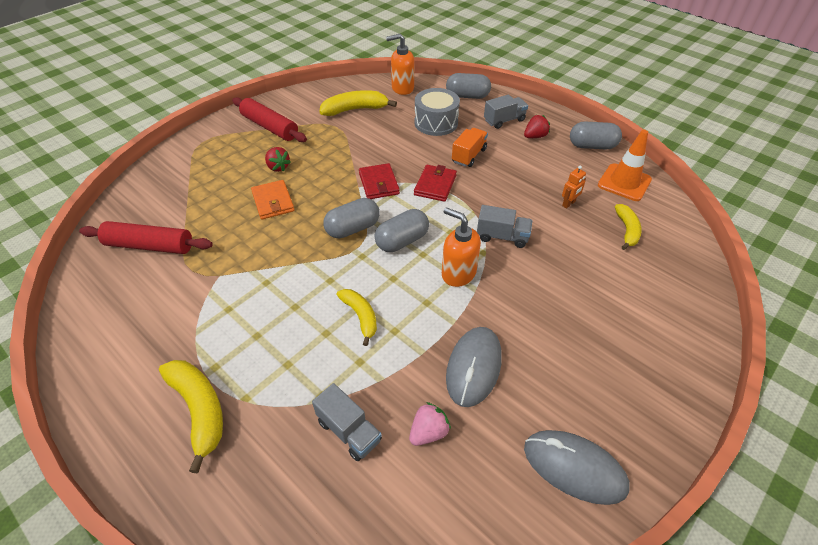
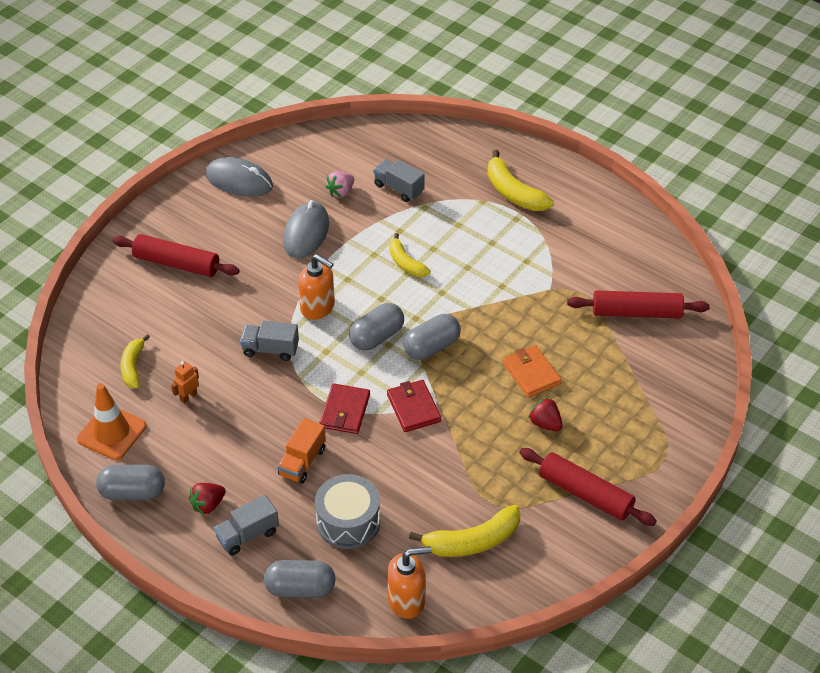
camera: 175 degrees right, 0 degrees up
(621, 336) = (176, 263): none -> red rolling pin

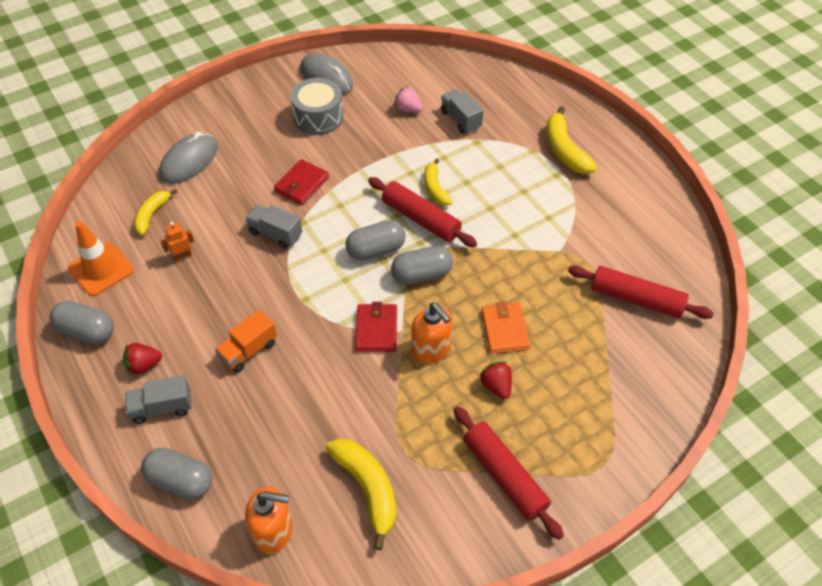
camera: 20 degrees right, 5 degrees up
(176, 263) = (237, 134): red rolling pin -> red rolling pin (420, 219)
(306, 233) = (360, 137): grey mouse -> grey mouse (189, 161)
(318, 307) = (337, 207): orange soap dispenser -> orange soap dispenser (431, 349)
(341, 192) = (408, 109): pink strawberry -> pink strawberry turned 60 degrees clockwise
(345, 411) = (312, 313): red wallet -> red wallet (301, 184)
(348, 522) = (259, 426): grey drum -> grey drum (318, 117)
(472, 541) = (368, 489): yellow banana -> yellow banana turned 120 degrees counterclockwise

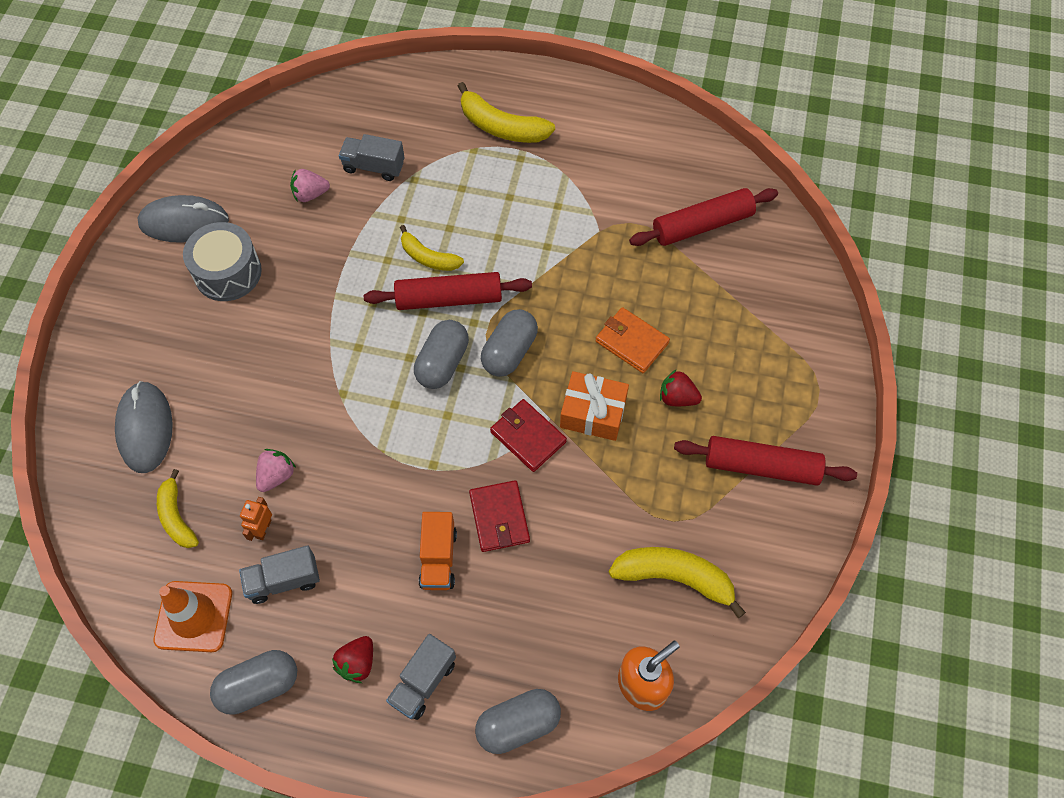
camera: 45 degrees left, 10 degrees up
(221, 235) = (276, 475): none -> pink strawberry
(275, 234) = (329, 428): grey truck -> grey truck (283, 580)
(301, 184) = (295, 357): red wallet -> red wallet (499, 517)
(431, 349) = (593, 413): orange soap dispenser -> orange gift

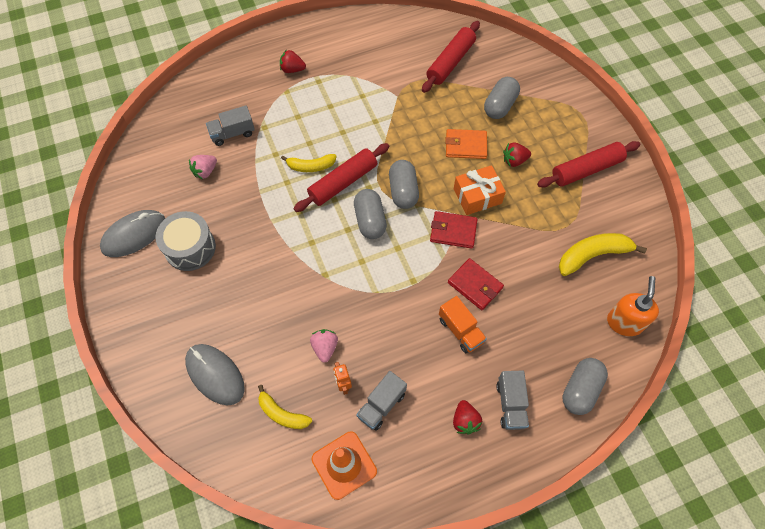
camera: 35 degrees left, 0 degrees up
(259, 686) = (419, 476): grey capsule -> grey capsule (500, 106)
(501, 127) = (292, 69): yellow banana -> red strawberry

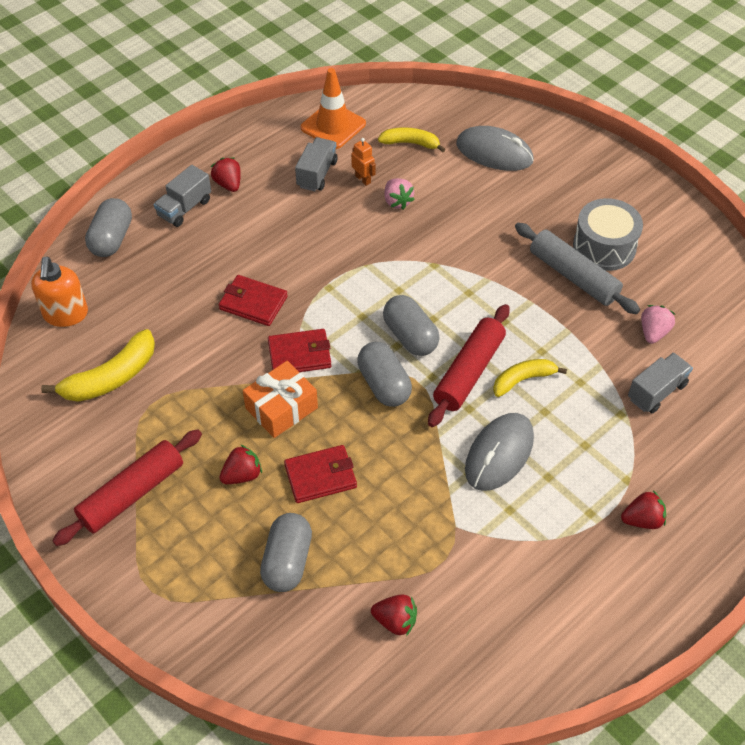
camera: 160 degrees right, 10 degrees down
(134, 235) = (677, 241): grey mouse -> grey mouse (499, 454)
(229, 231) = (573, 276): none -> grey rolling pin
(450, 62) = (395, 621): red rolling pin -> red strawberry
(460, 330) = (256, 255): orange truck -> none
(466, 145) = (320, 476): orange wallet -> red wallet
(511, 404) = (184, 208): grey truck -> grey truck turned 120 degrees counterclockwise

